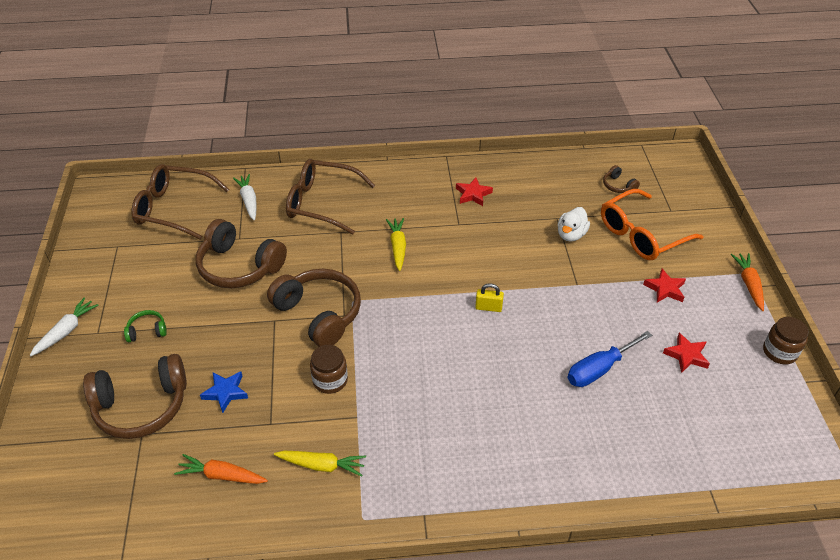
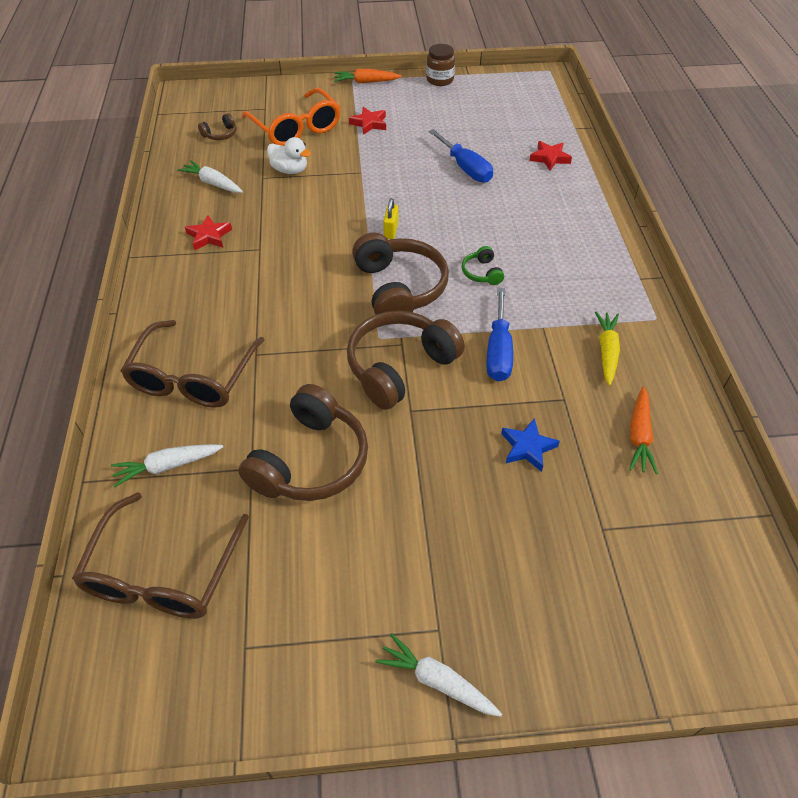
camera: 90 degrees left, 5 degrees up
(141, 406) = (561, 538): brown headphones -> brown headphones (399, 288)
(147, 331) = (433, 558): green headphones -> green headphones (482, 273)
(330, 380) = (498, 351): brown jar -> blue screwdriver
(398, 247) = (291, 299): yellow carrot -> none
(543, 189) = (212, 183): none -> white carrot
(686, 355) = (446, 122): red star -> red star (549, 158)

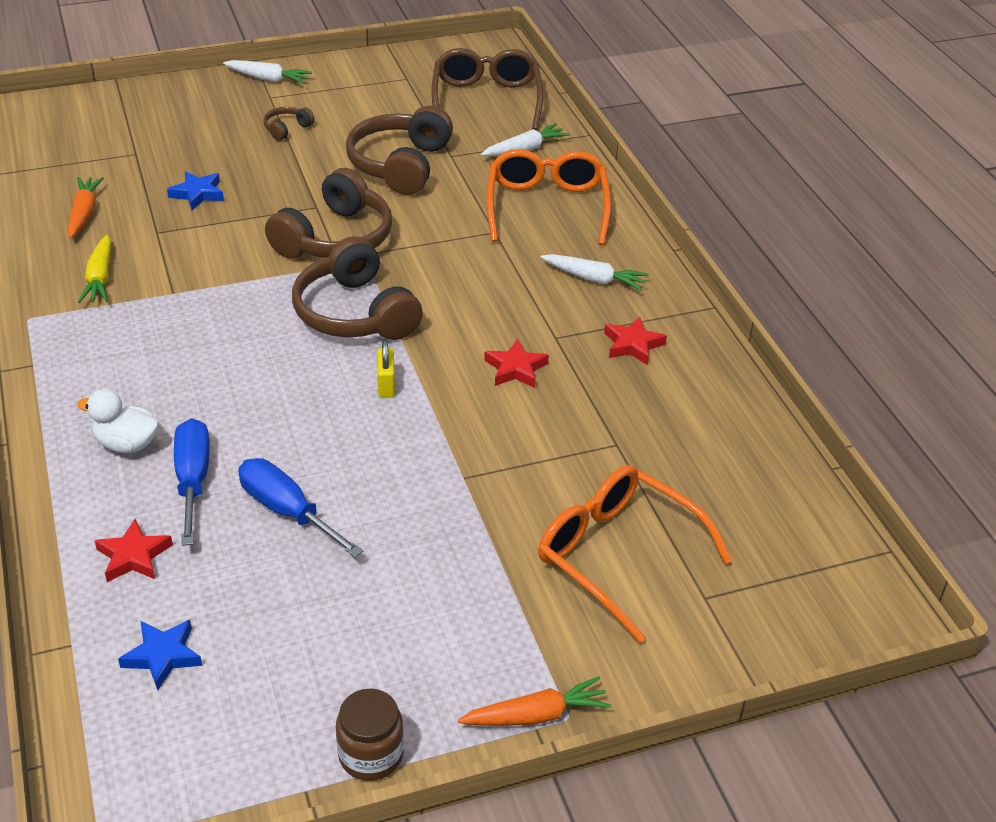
camera: 165 degrees right, 10 degrees down
(193, 377) = (546, 207): brown glasses -> orange glasses
(212, 183) = (686, 423): white carrot -> white carrot (594, 279)
(220, 134) = (742, 519): brown headphones -> brown headphones (287, 129)
(290, 170) = (581, 464): white duck -> white duck (127, 444)
(369, 123) = (486, 589): red star -> red star (515, 369)
(482, 273) = (250, 345): green headphones -> none
(498, 351) = (227, 264): blue screwdriver -> blue screwdriver (193, 480)
(530, 119) = (162, 656): none -> blue star

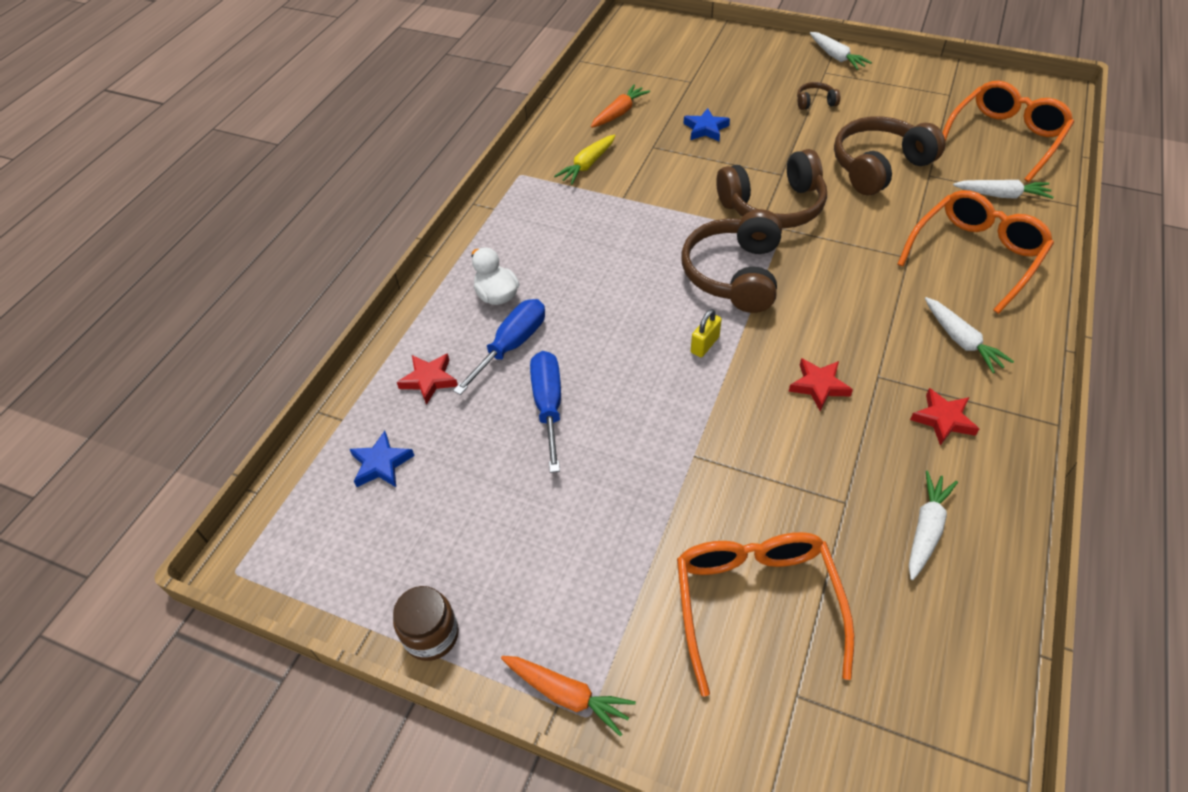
camera: 45 degrees right, 10 degrees up
(486, 100) = (1004, 138): brown glasses -> orange glasses
(689, 429) = (926, 528): none -> white carrot

